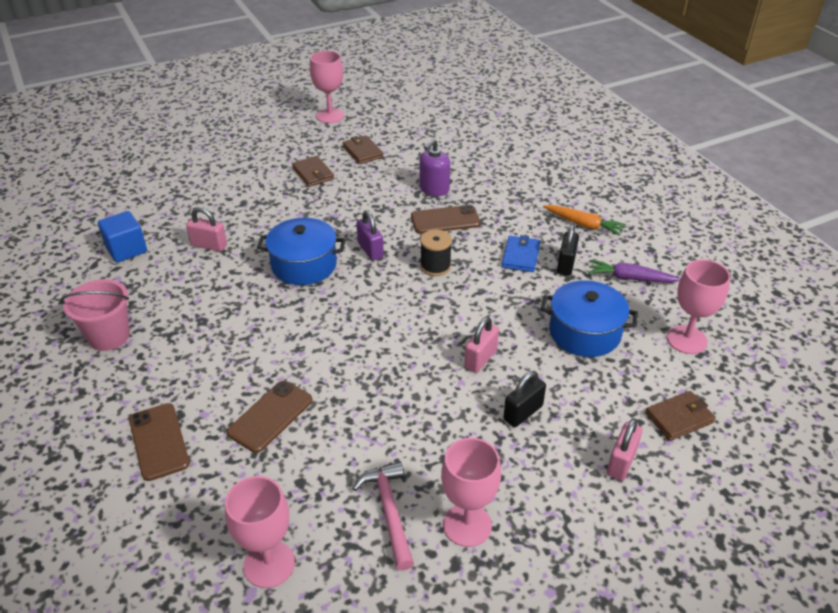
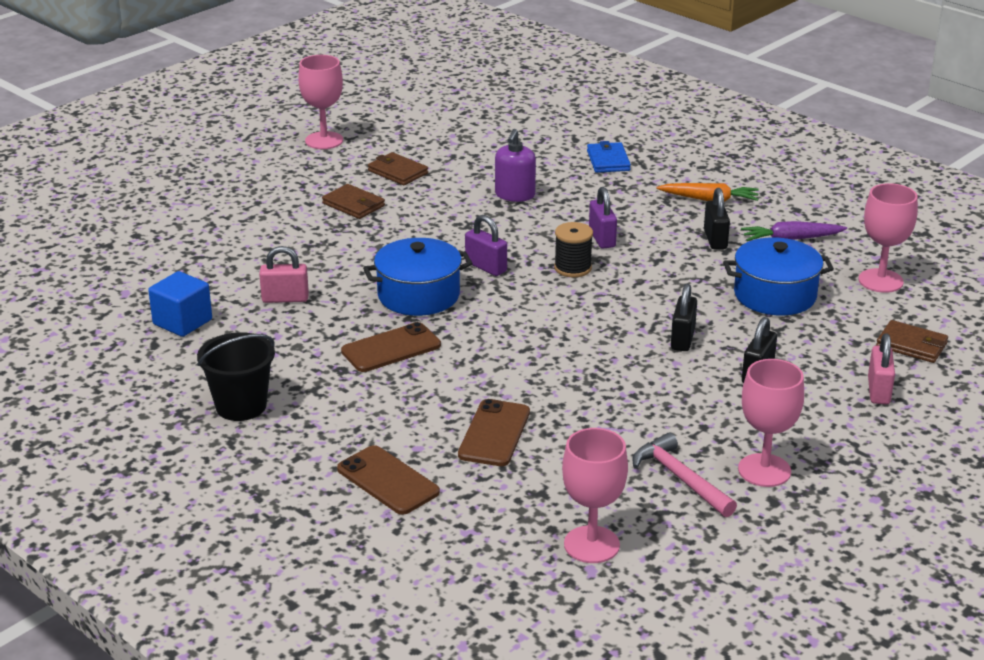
camera: 20 degrees left, 10 degrees down
(109, 336) = (241, 406): pink bucket -> black bucket
(445, 220) = (551, 223): brown phone -> brown phone (391, 348)
(475, 243) = (602, 238): none -> purple padlock
(480, 359) = (682, 339): pink padlock -> black padlock
(520, 256) = (660, 241): blue wallet -> blue wallet (608, 160)
(679, 418) = (911, 345): brown wallet -> brown wallet turned 75 degrees clockwise

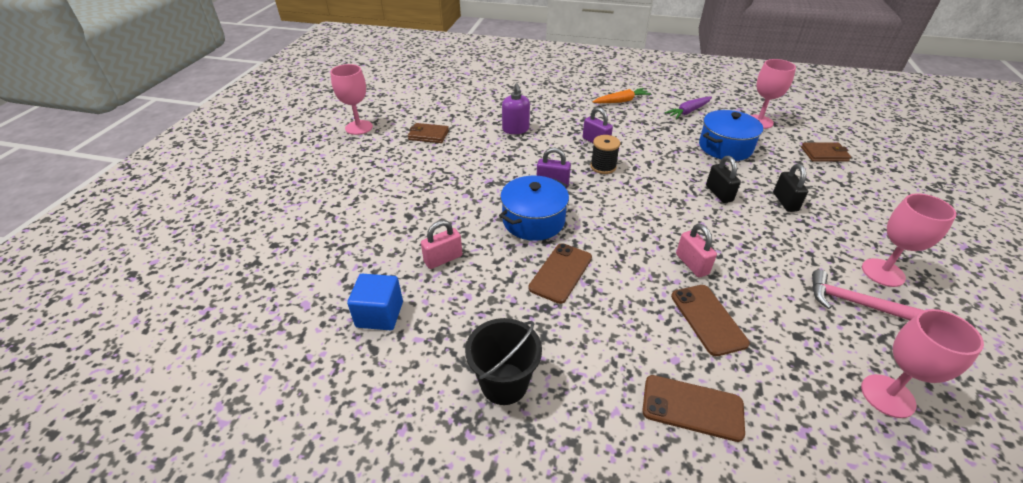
camera: 30 degrees left, 10 degrees up
(353, 205) = (421, 166): brown wallet -> none
(608, 160) = (543, 94): blue wallet -> none
(715, 239) = (653, 123): black padlock -> none
(878, 391) = (852, 189): pink padlock -> pink padlock (692, 264)

